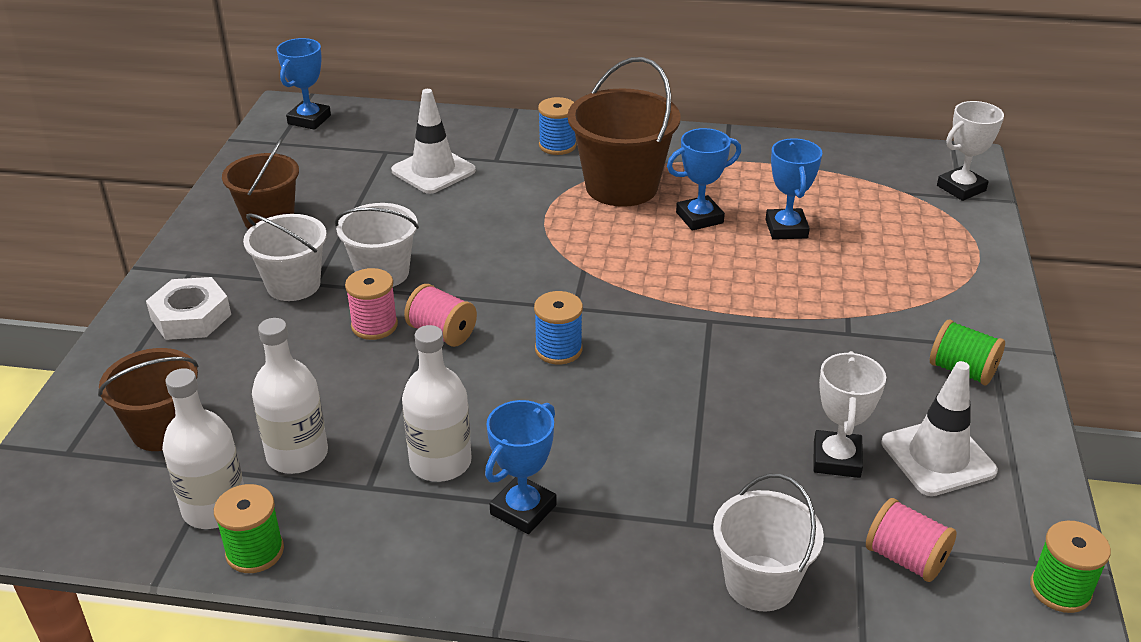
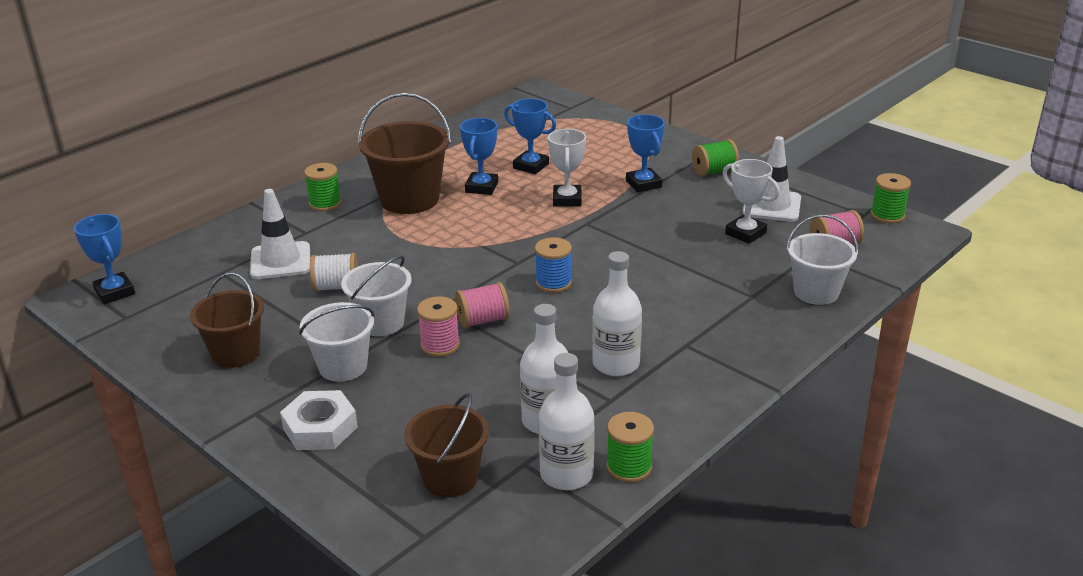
camera: 55 degrees left, 5 degrees down
(419, 220) = (336, 287): none -> white spool
(523, 509) = (689, 347): blue trophy -> blue trophy (643, 184)
(557, 145) = (325, 204): blue spool -> green spool
(961, 188) = (562, 104): white trophy -> white trophy (567, 199)

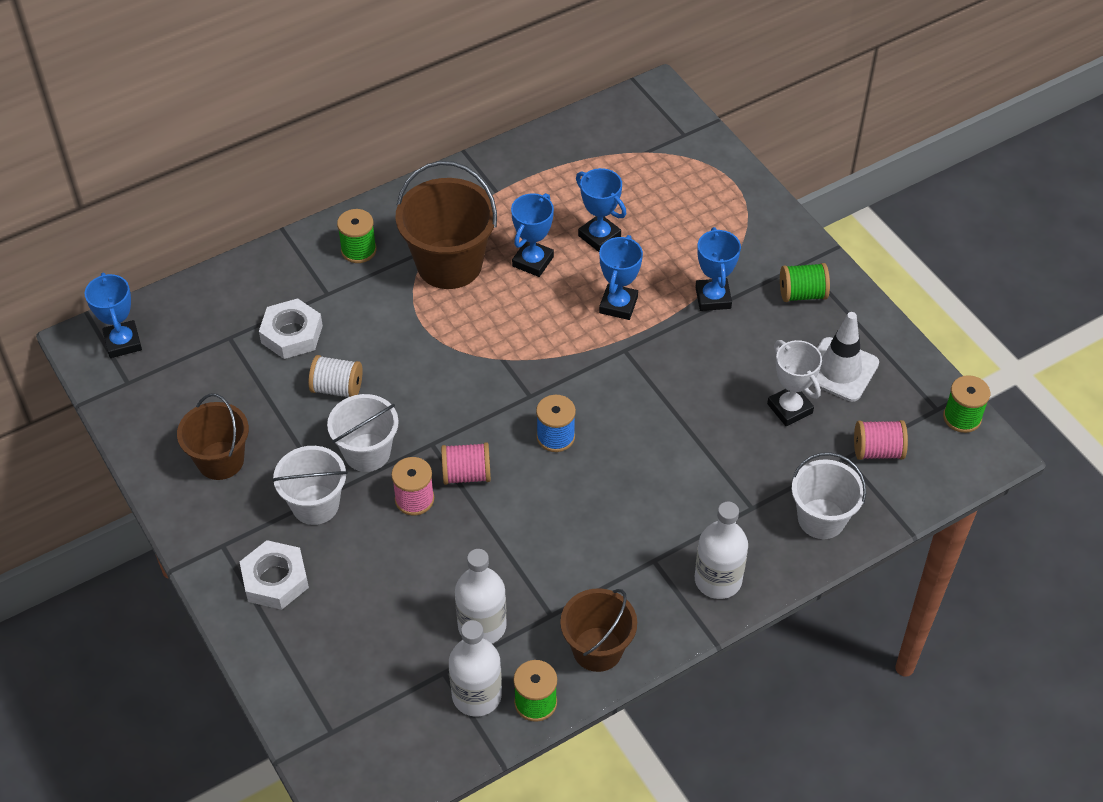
camera: 15 degrees right, 20 degrees up
(280, 261) = (291, 334): white traffic cone -> white nut
(450, 478) = (373, 671): brown bucket -> brown bucket (597, 649)
(567, 199) = (618, 305): white trophy -> blue trophy
(616, 364) = (574, 568): white bottle -> white bottle (718, 580)

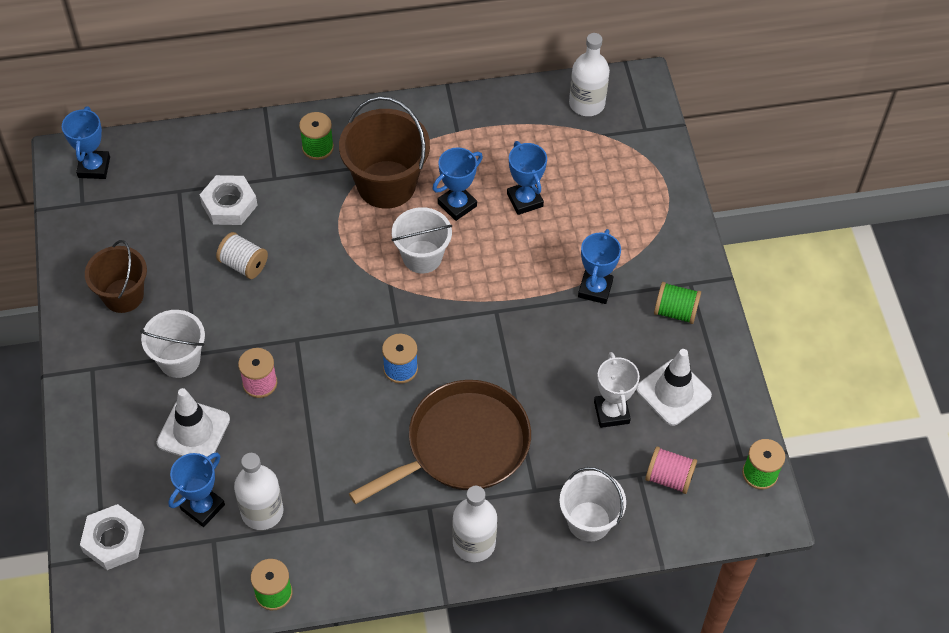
camera: 20 degrees right, 5 degrees up
(275, 580) = (119, 413): white nut -> white nut (114, 540)
(367, 452) = (241, 329): white bucket -> white bucket (422, 257)
(367, 571) = (193, 431): none -> white traffic cone
(466, 474) = (312, 376): pink spool -> none
(476, 695) = (230, 569): white bottle -> white bottle (587, 103)
(597, 649) = (345, 566): brown bucket -> none
(618, 305) = (510, 268): blue trophy -> blue trophy (202, 507)
(657, 489) = (462, 445): none -> brown pan

